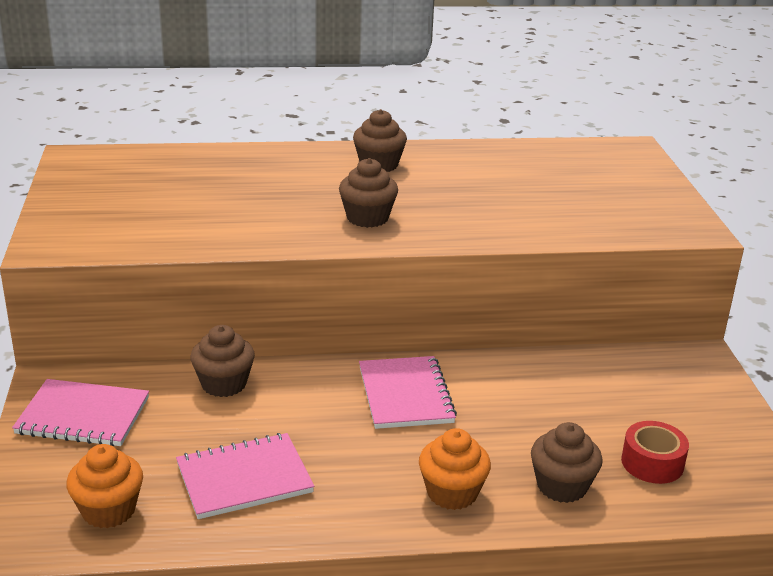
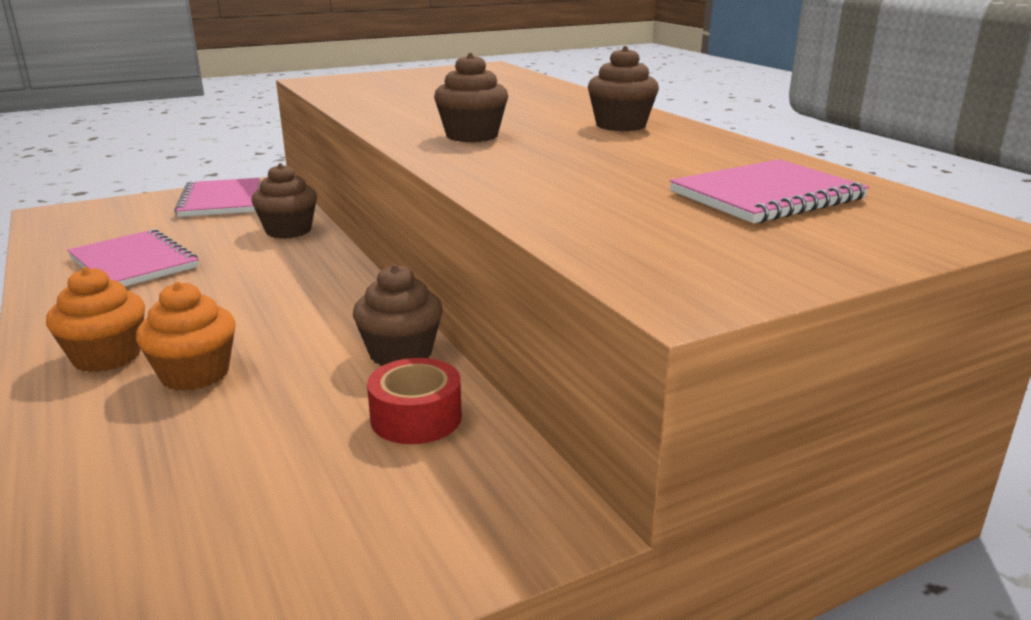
camera: 70 degrees right, 5 degrees down
(108, 510) = (88, 230): orange cupcake -> orange cupcake (195, 374)
(405, 395) = (304, 304): pink notebook -> pink notebook (767, 196)
(562, 486) = (120, 425): brown cupcake -> brown cupcake (400, 353)
(652, 463) = (183, 498): red tape -> red tape (416, 418)

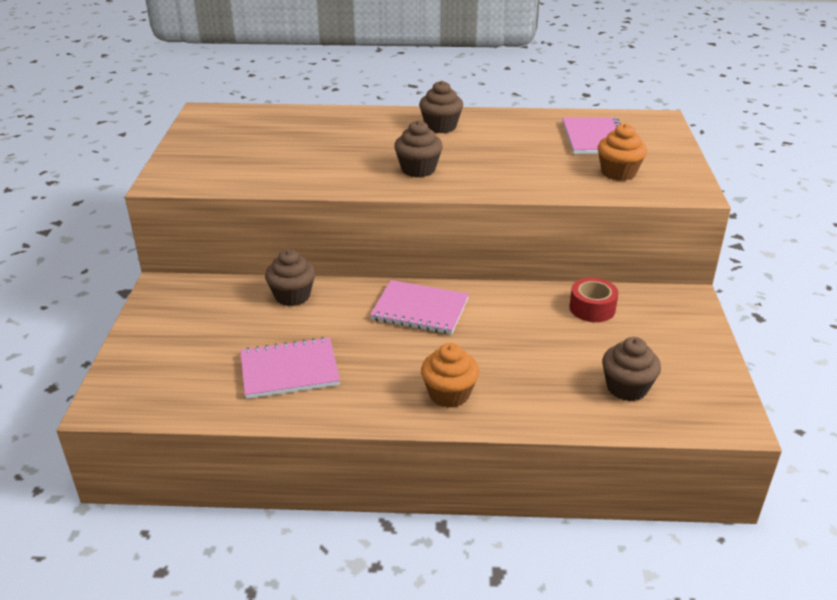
camera: 60 degrees left, 10 degrees up
(195, 374) = (498, 365): orange cupcake -> orange cupcake (618, 173)
(221, 200) = (180, 313): pink notebook -> pink notebook (420, 309)
(400, 353) = (524, 297): brown cupcake -> brown cupcake (627, 387)

